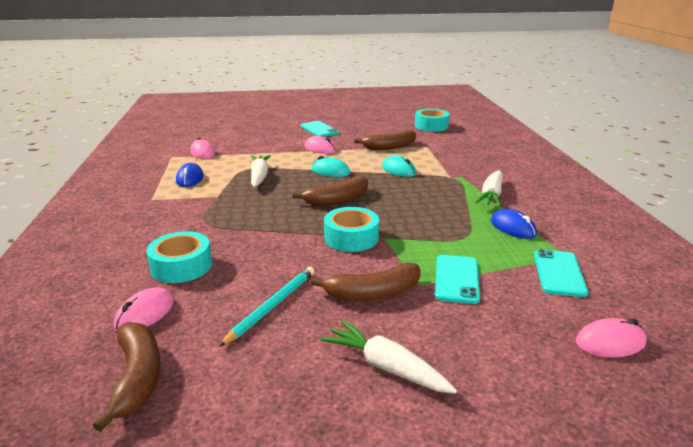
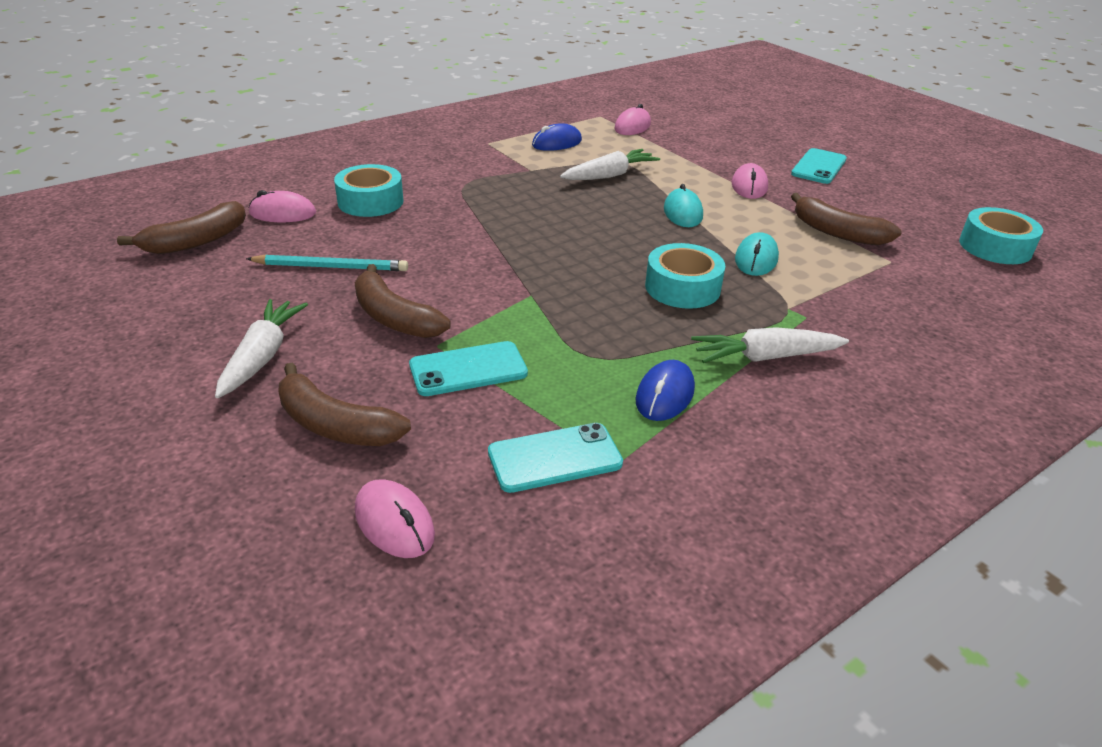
camera: 60 degrees right, 10 degrees up
(337, 199) = (603, 239): brown banana -> brown banana (335, 425)
(351, 238) = (509, 273): turquoise tape -> turquoise tape (682, 287)

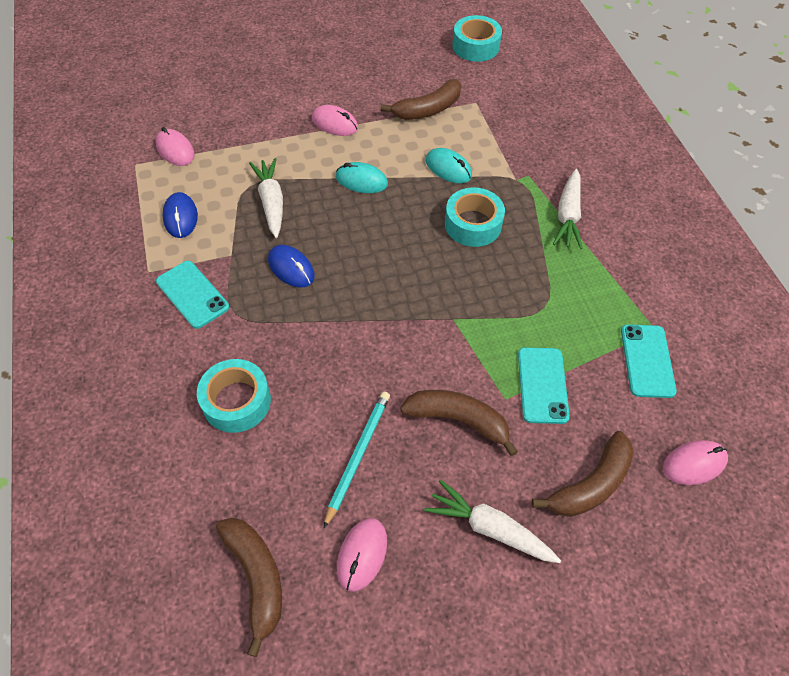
camera: 70 degrees left, 20 degrees up
(282, 213) = (227, 486): pink mouse -> pink mouse (362, 554)
(394, 317) = (458, 420): brown banana -> brown banana turned 135 degrees counterclockwise
(665, 395) = (596, 282): blue mouse -> blue mouse (291, 268)
(818, 167) = (321, 70): turquoise phone -> turquoise phone (192, 294)

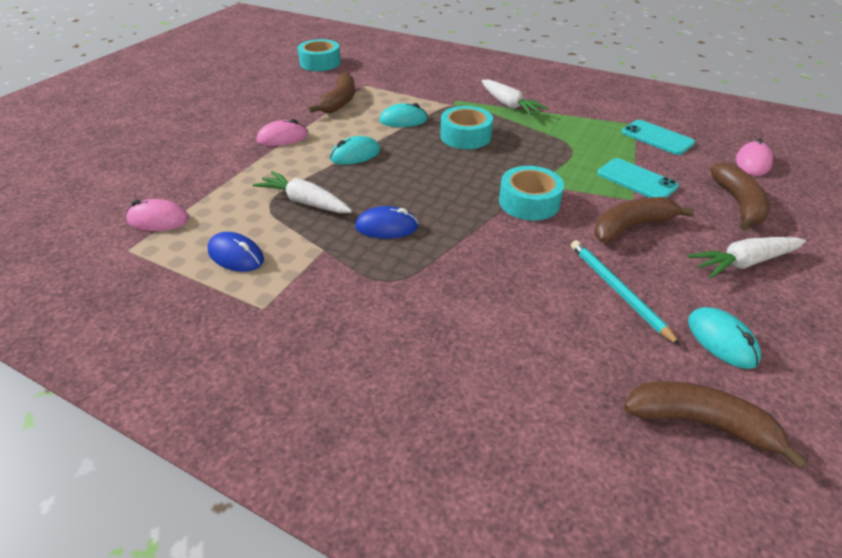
camera: 45 degrees left, 15 degrees down
(192, 294) = (332, 294): turquoise phone -> none
(236, 401) = (486, 330): turquoise tape -> turquoise tape (529, 202)
(362, 554) = (721, 340): pink mouse -> turquoise mouse

